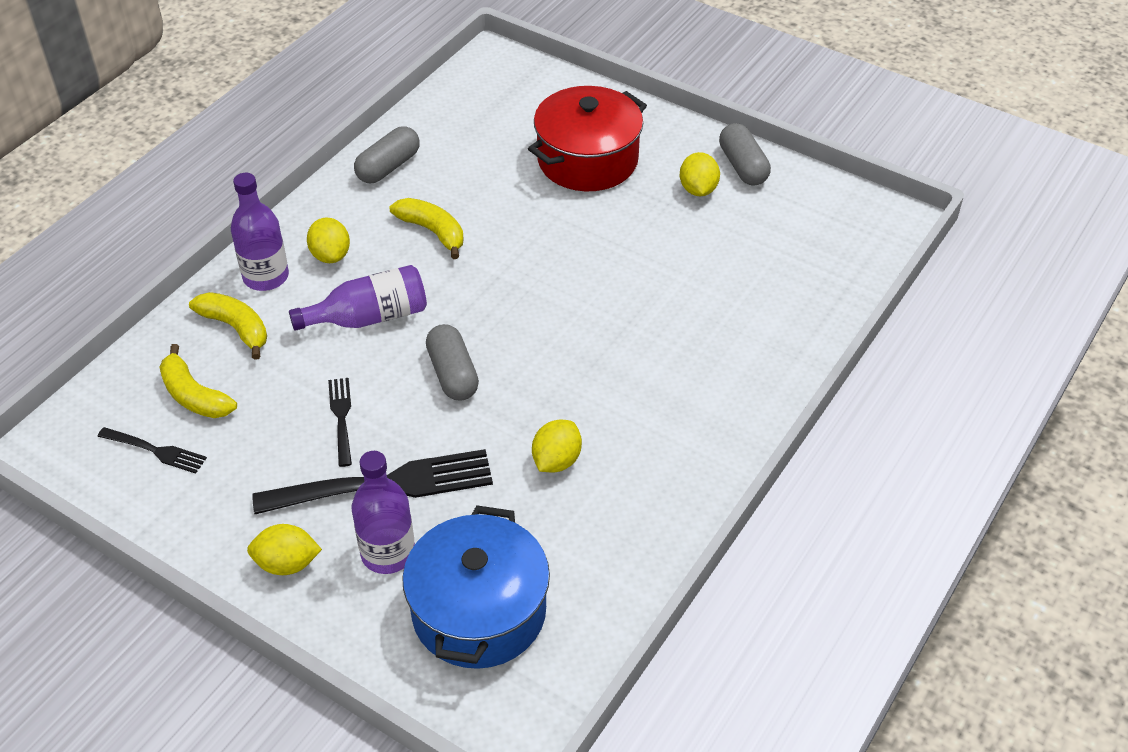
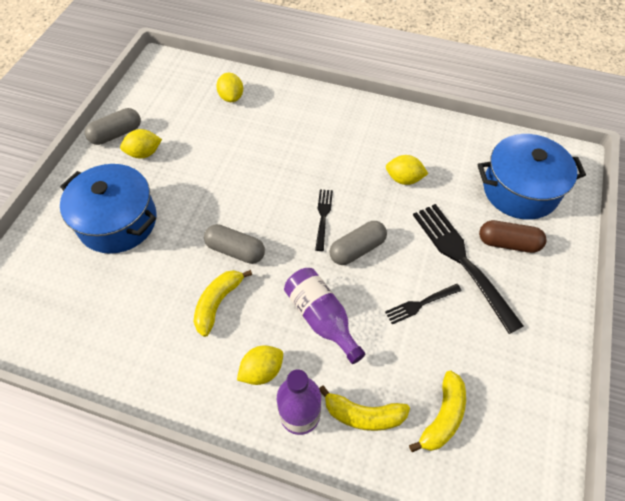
camera: 105 degrees left, 10 degrees up
(155, 451) = (504, 422): black fork -> black fork (323, 217)
(236, 328) = (363, 415): yellow banana -> yellow banana turned 105 degrees counterclockwise
(287, 564) = (544, 294): yellow lemon -> yellow lemon (231, 97)
(388, 167) = (141, 362): grey capsule -> grey capsule (235, 250)
(388, 553) = (508, 243): purple bottle -> brown capsule
(587, 160) = (118, 221): red pot -> blue pot

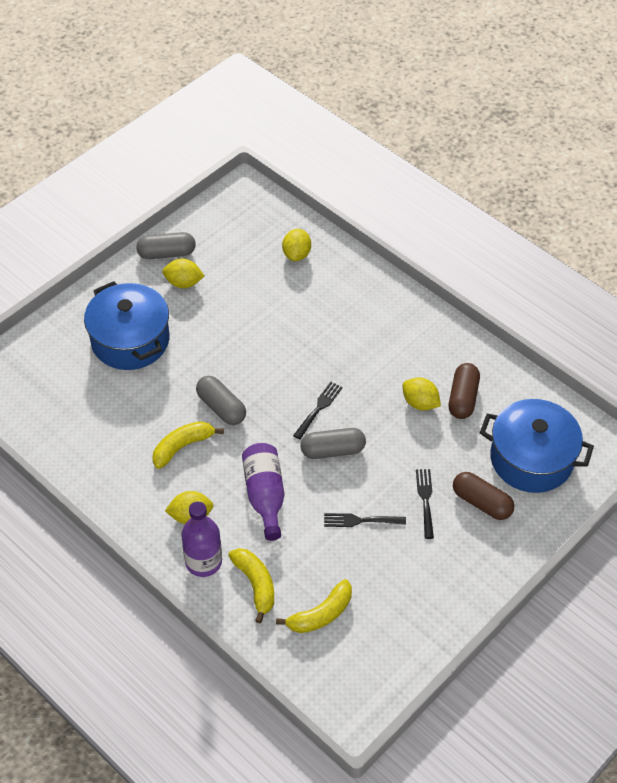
camera: 25 degrees right, 5 degrees down
(363, 415) = (255, 584): yellow banana -> yellow banana turned 150 degrees counterclockwise
(434, 162) = (463, 398): none -> brown capsule
(463, 261) = (425, 501): black fork -> black fork, size x0.50

